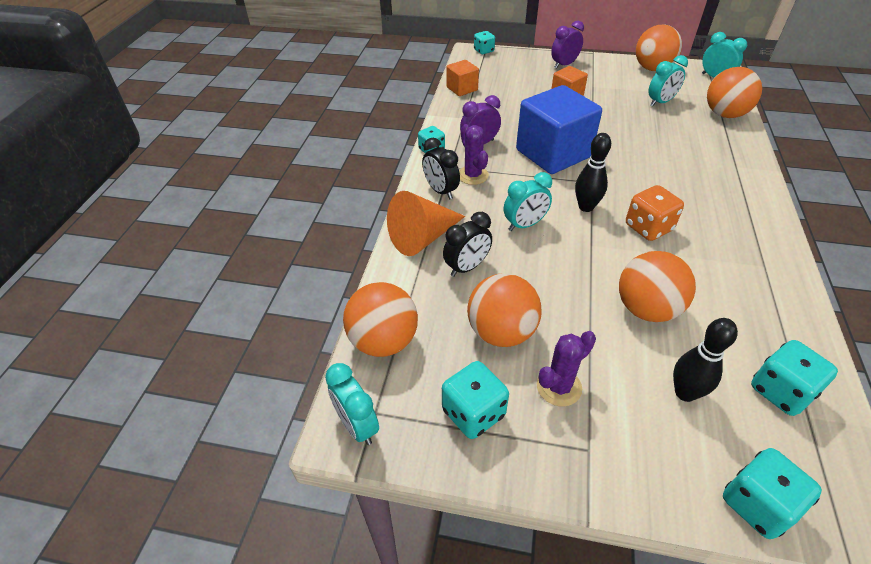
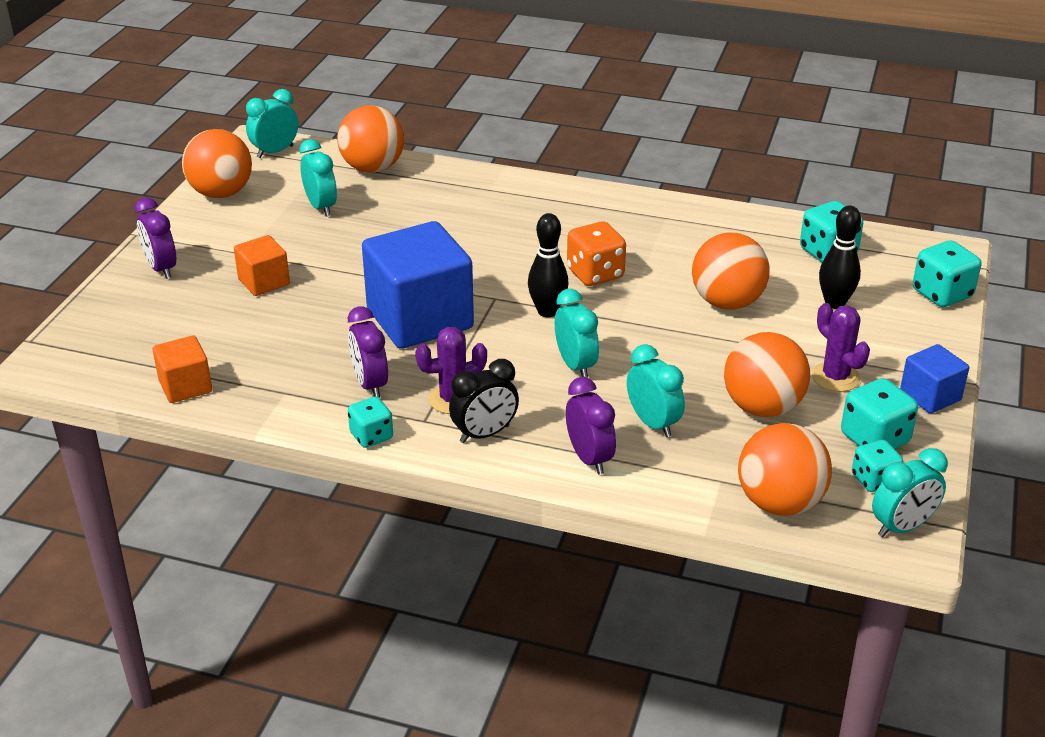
camera: 85 degrees left, 10 degrees down
(423, 237) = (589, 458): orange cone -> purple clock
(467, 267) = (653, 423): black clock -> turquoise clock
(483, 51) = (52, 347): turquoise dice -> turquoise dice (874, 480)
(551, 469) = (930, 396): none -> blue cube

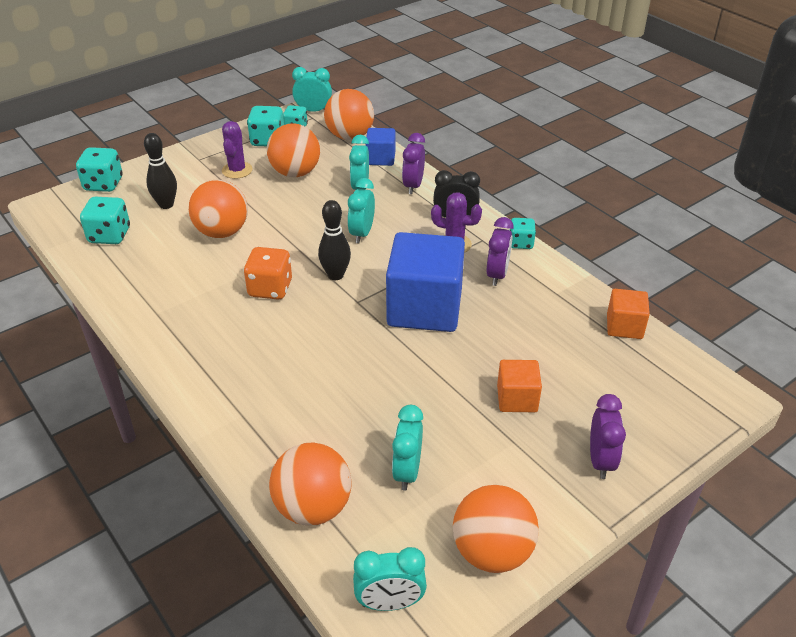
camera: 145 degrees left, 5 degrees up
(930, 396) = (210, 145): blue cube -> blue cube (380, 158)

